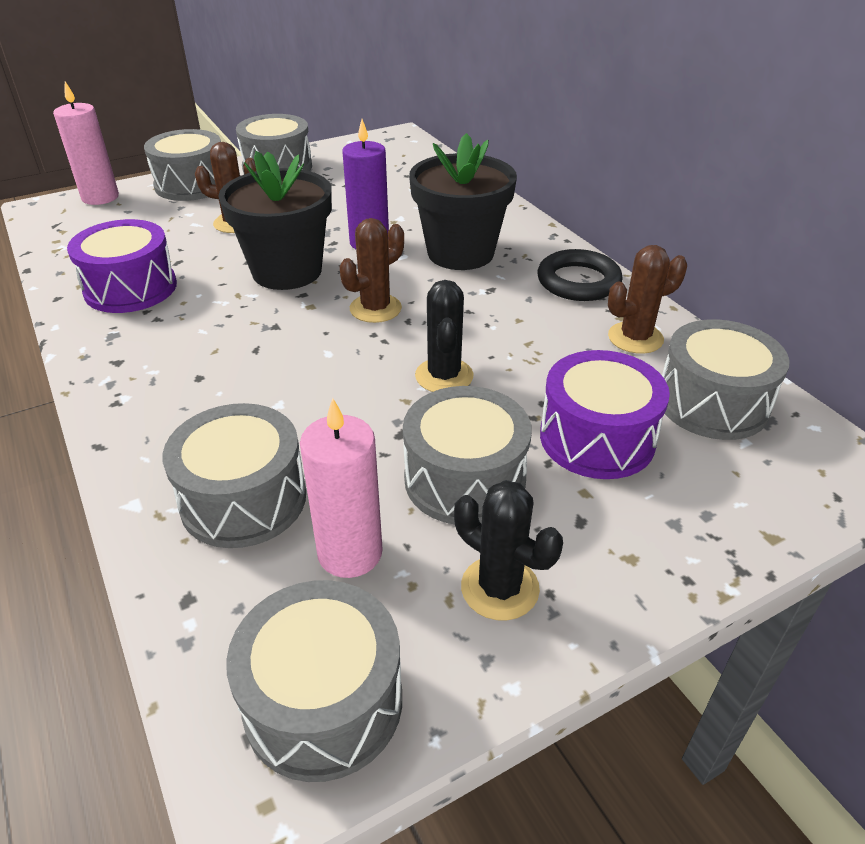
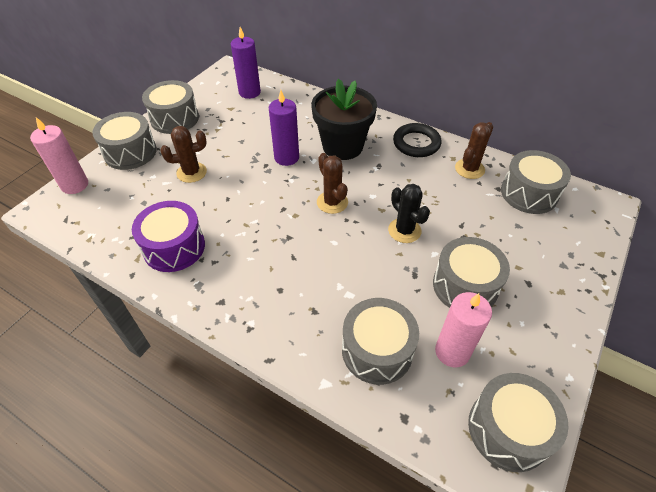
camera: 30 degrees left, 10 degrees up
(287, 271) = (259, 196): black flower pot -> none
(375, 308) = (332, 202): brown cactus -> brown cactus turned 45 degrees counterclockwise
(398, 165) = (249, 92): none -> purple candle
(500, 588) = (526, 334): black cactus -> none
(597, 438) = (500, 235): purple drum -> none

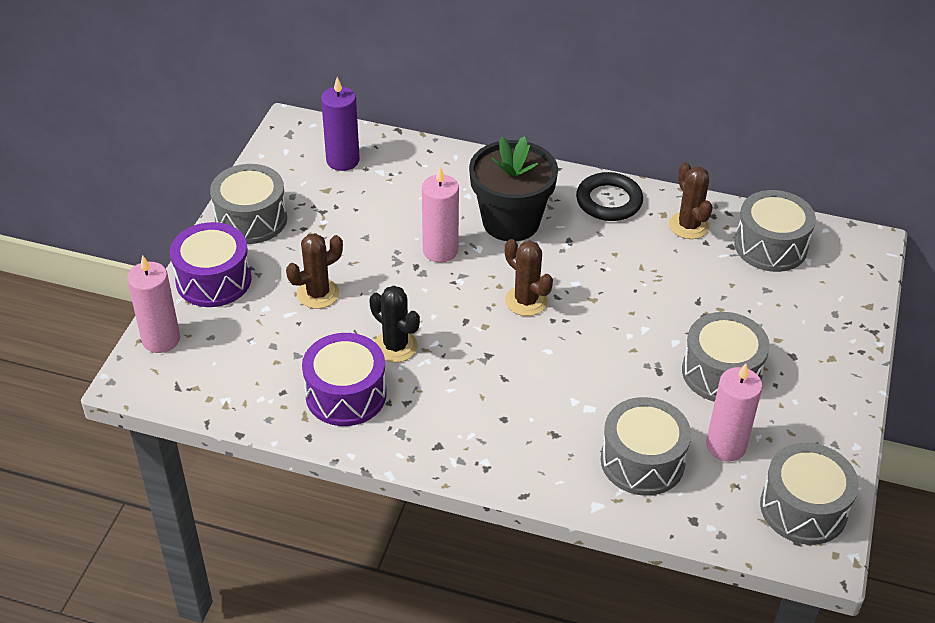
camera: 15 degrees left, 5 degrees down
(130, 152) = (213, 280): grey drum -> purple drum
(286, 157) = (440, 250): purple candle -> pink candle
(404, 230) = (630, 320): black cactus -> black cactus (395, 346)
(469, 169) = (688, 226): brown cactus -> brown cactus turned 45 degrees counterclockwise

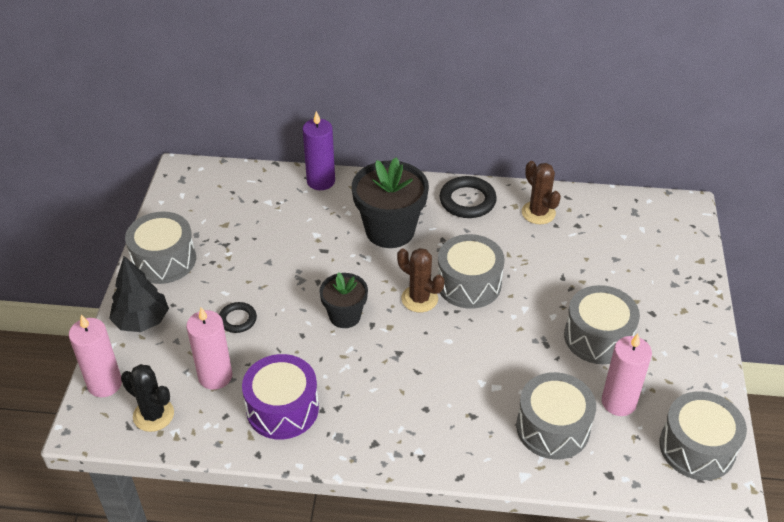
camera: 10 degrees left, 0 degrees up
(213, 280) = (142, 321): purple drum -> black tree
(318, 294) = (237, 319): brown cactus -> black ring
(342, 160) = (233, 196): purple candle -> purple candle (321, 181)
(395, 346) = (316, 357): black cactus -> black cactus (153, 415)
(437, 307) = (345, 316): none -> black flower pot
(440, 250) = (336, 264): pink candle -> pink candle (215, 376)
(770, 246) = (609, 220): grey drum -> grey drum (469, 284)

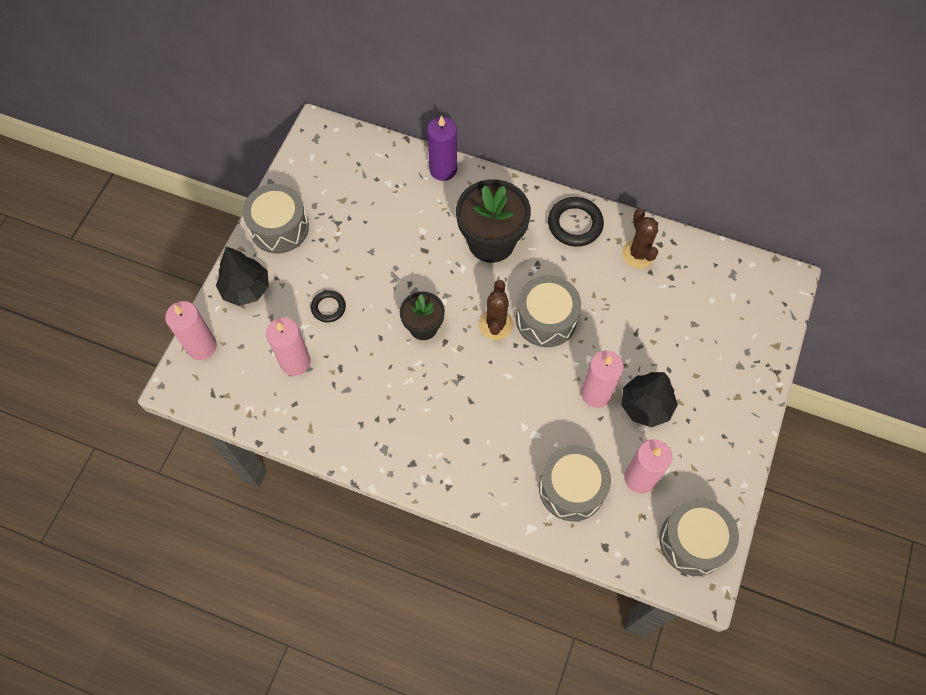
camera: 15 degrees right, 20 degrees up
(153, 415) = (235, 388): black cactus -> none
(282, 409) = (344, 409): purple drum -> none
(419, 299) = (496, 324): brown cactus -> brown cactus turned 45 degrees clockwise
(544, 337) = (596, 393): none -> pink candle
(598, 337) = (646, 406): grey drum -> black tree

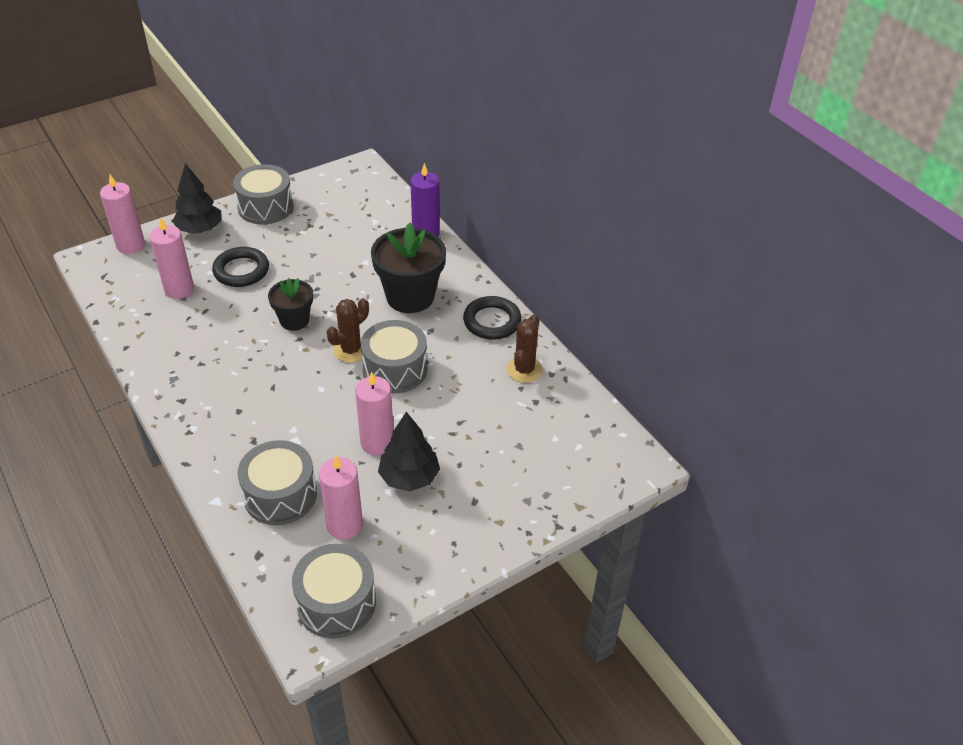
camera: 35 degrees right, 20 degrees down
(328, 307) = (241, 270): black ring -> black ring, size x1.67

